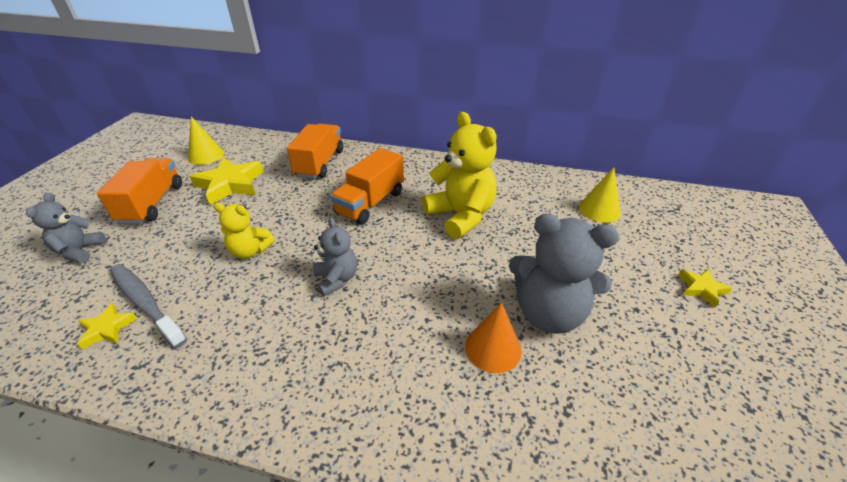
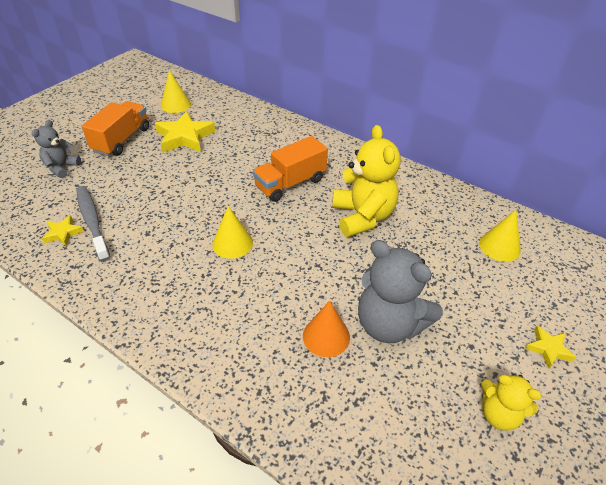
camera: 20 degrees right, 5 degrees up
(250, 251) = (177, 201): yellow teddy bear -> yellow teddy bear (499, 414)
(320, 163) = (264, 134): orange truck -> none
(336, 279) = (232, 243): grey teddy bear -> yellow cone

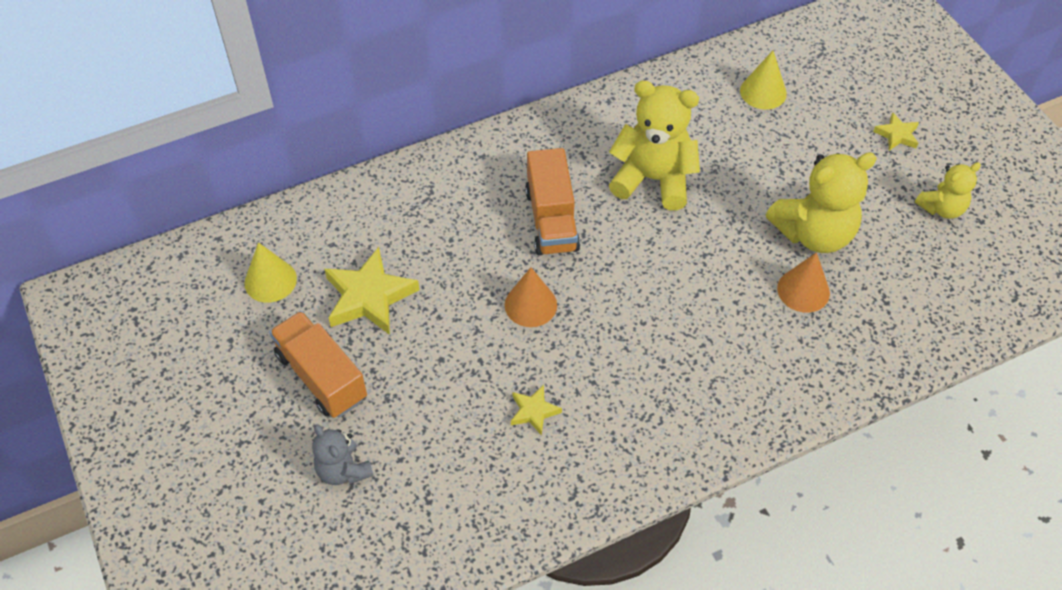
camera: 60 degrees left, 10 degrees up
(63, 233) = (500, 495): yellow star -> yellow star (533, 411)
(92, 222) = (497, 457): grey toothbrush -> none
(217, 197) = (530, 305): none -> orange cone
(232, 243) = (626, 319): yellow cone -> none
(389, 324) = (814, 233): grey teddy bear -> yellow teddy bear

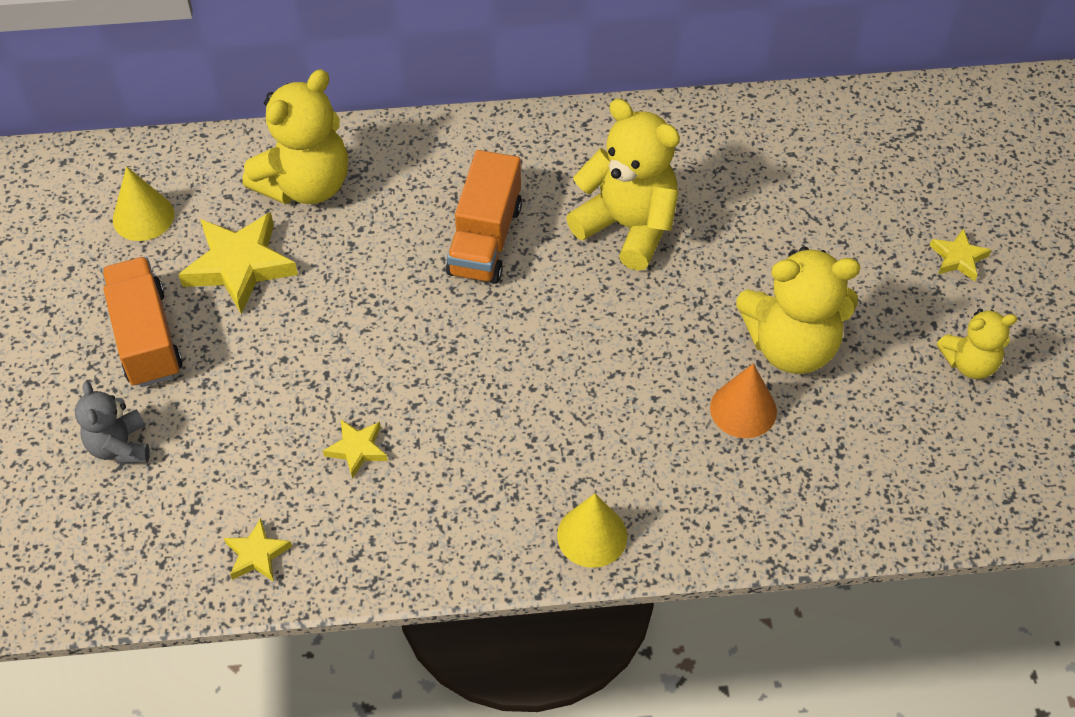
camera: 20 degrees right, 0 degrees up
(390, 218) = (306, 185): none -> yellow teddy bear
(496, 519) = (257, 554): none -> yellow star
(530, 305) = (413, 328): orange cone -> none
(763, 92) = (814, 160): yellow cone -> yellow cone (592, 535)

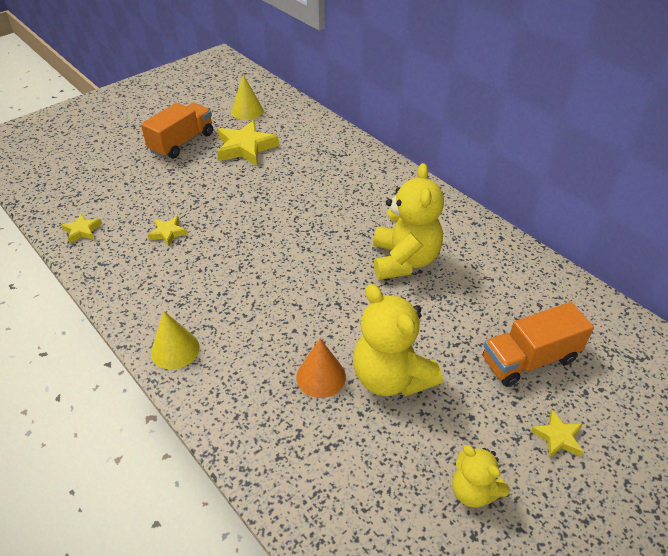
camera: 55 degrees right, 10 degrees down
(120, 446) = (116, 163): grey teddy bear -> none
(306, 185) = (311, 143): yellow teddy bear -> none
(485, 239) = (339, 213): orange truck -> orange truck (529, 359)

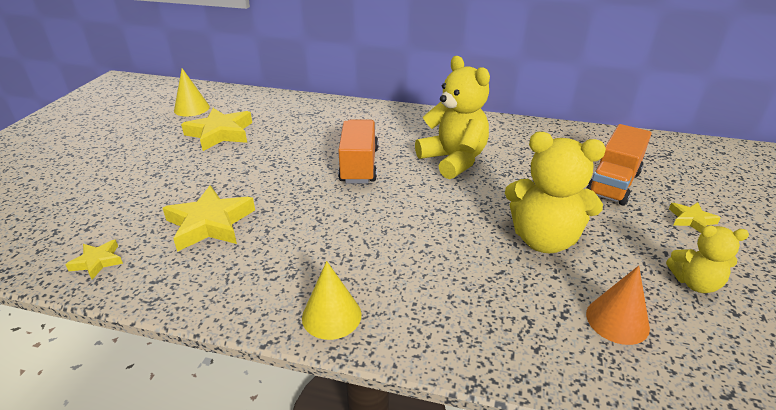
camera: 35 degrees left, 10 degrees down
(168, 233) = (210, 223): yellow star -> yellow star, size x1.93
(182, 142) = (145, 150): orange truck -> orange truck (359, 165)
(321, 376) = (491, 267): orange cone -> orange cone (617, 320)

